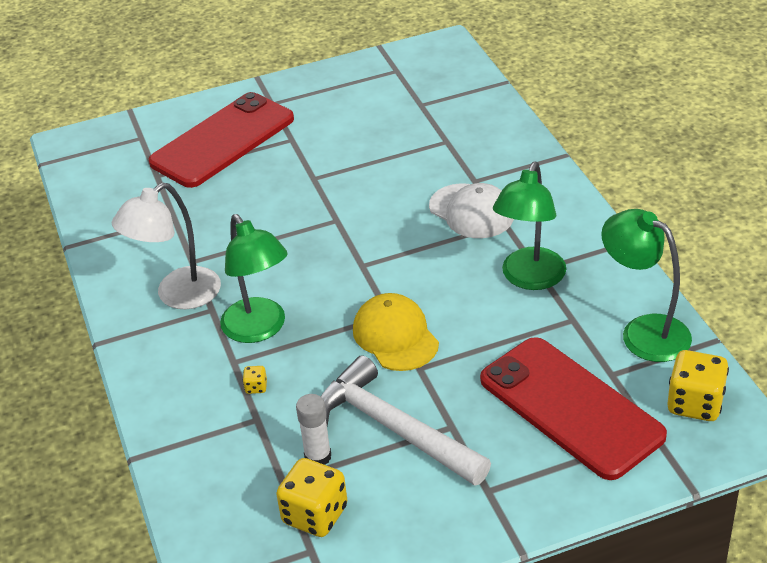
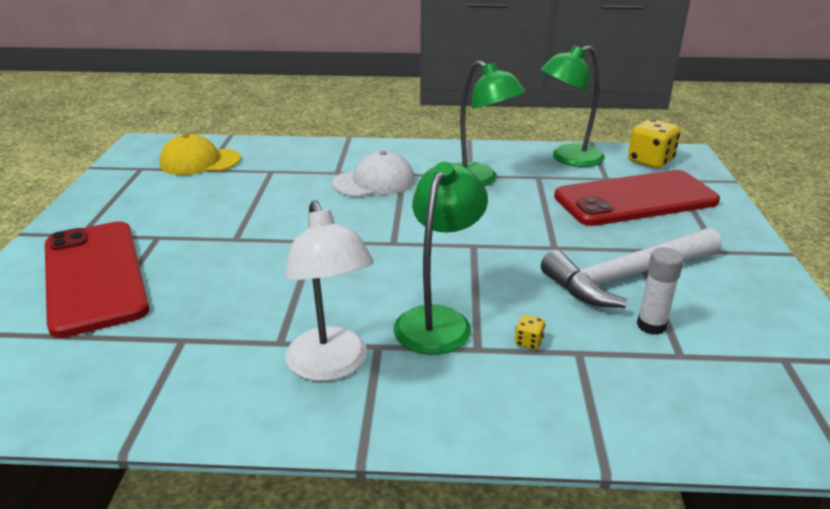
camera: 70 degrees left, 10 degrees down
(259, 329) = (438, 320): green lamp -> green lamp turned 60 degrees counterclockwise
(315, 515) = (734, 345): yellow dice -> none
(395, 336) = (505, 248): yellow cap -> yellow cap (199, 162)

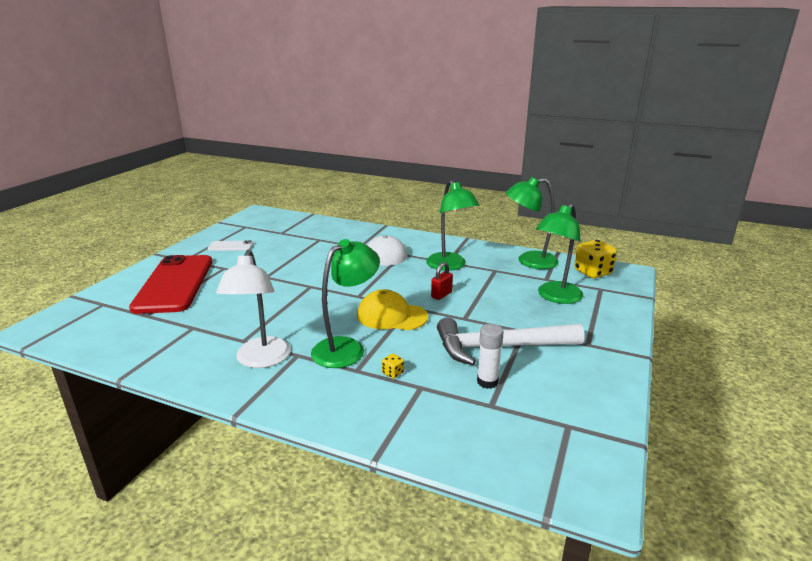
camera: 20 degrees right, 5 degrees down
(142, 202) = (231, 246): none -> white phone
(199, 162) = (281, 227): yellow cap -> yellow cap (391, 316)
(500, 221) = (441, 295): none -> red padlock
(635, 199) = (555, 297): red phone -> green lamp

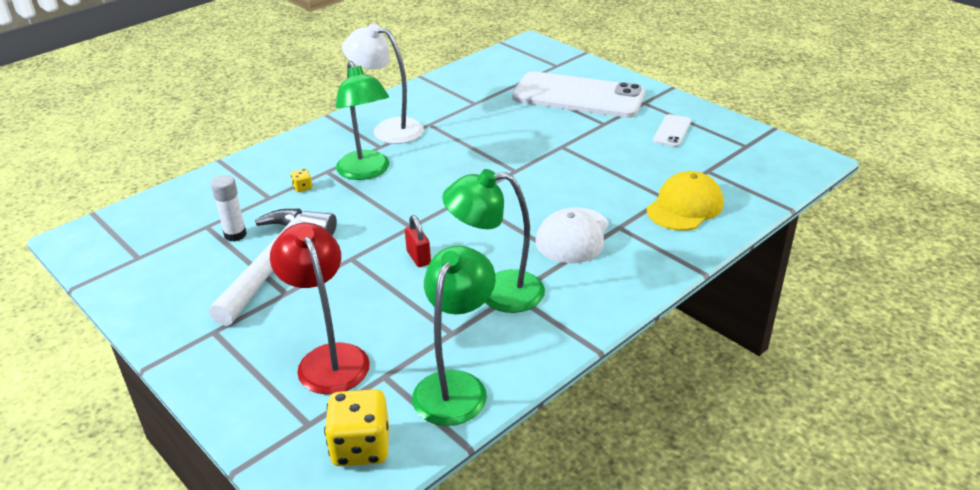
camera: 115 degrees right, 10 degrees up
(174, 284) = (578, 96): red phone -> white phone
(391, 316) = (401, 209): yellow cap -> yellow cap (685, 206)
(555, 297) = (329, 358): green lamp -> red lamp

